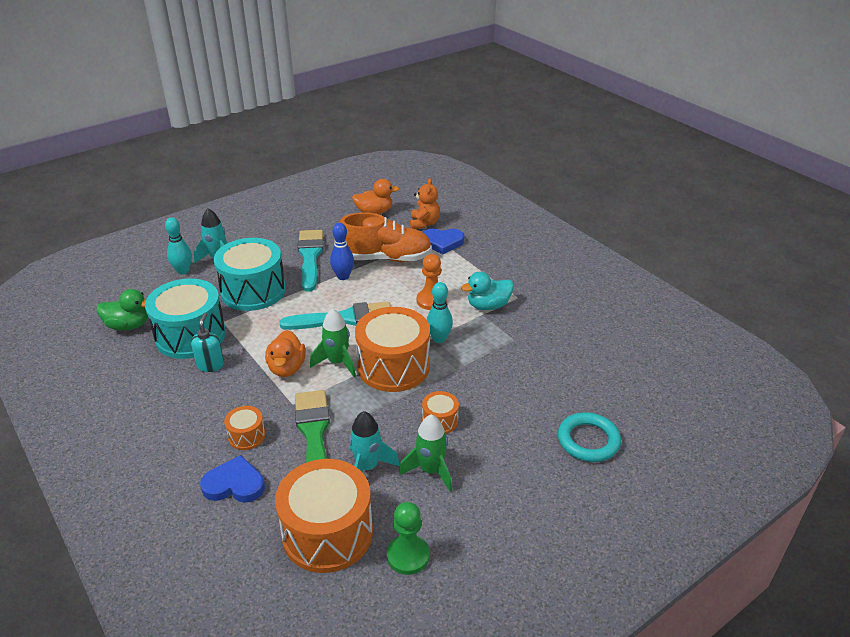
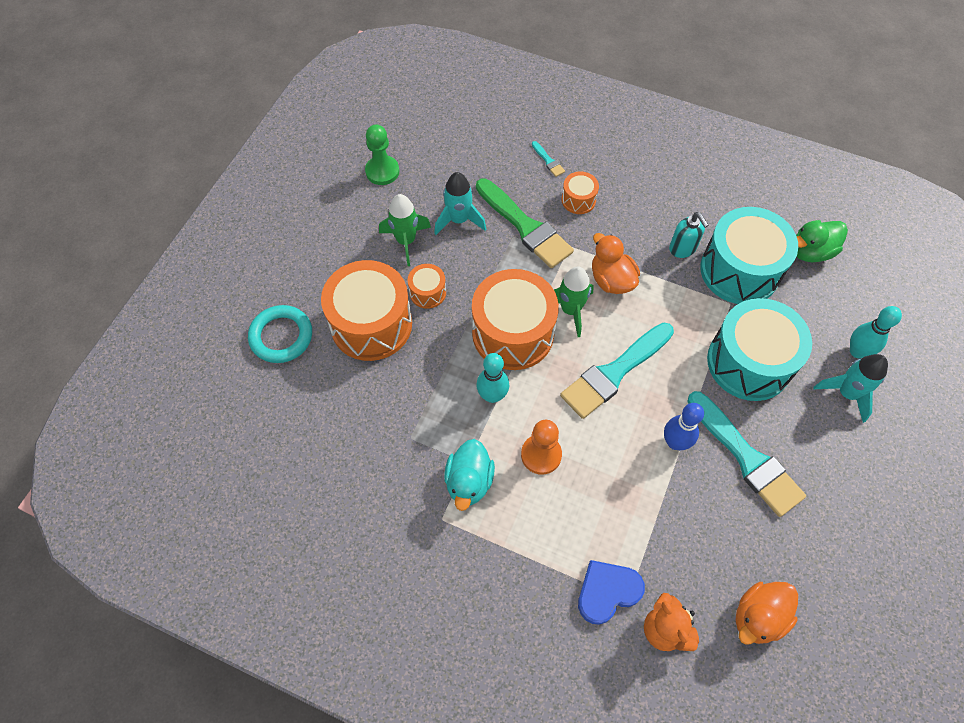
camera: 150 degrees right, 25 degrees up
(234, 484) = (548, 161): blue heart -> turquoise brush
(327, 533) = (450, 160): orange drum -> orange drum (371, 324)
(386, 258) = (653, 509): orange shoe -> none
(488, 306) = (469, 482): turquoise duck -> turquoise duck turned 150 degrees clockwise

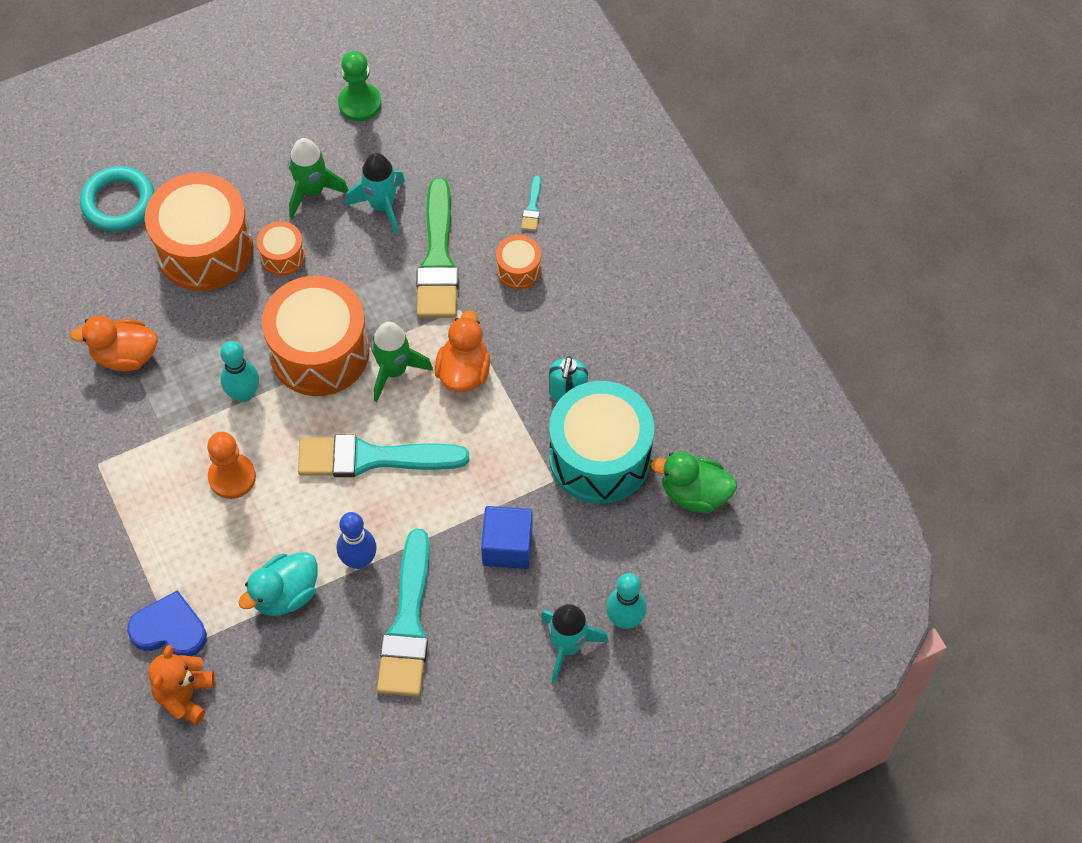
camera: 40 degrees right, 0 degrees up
(469, 482) = (149, 451): turquoise duck -> turquoise duck (285, 594)
(749, 362) = (507, 546): turquoise drum -> blue cube
(758, 617) = (270, 751): orange duck -> orange duck (125, 356)

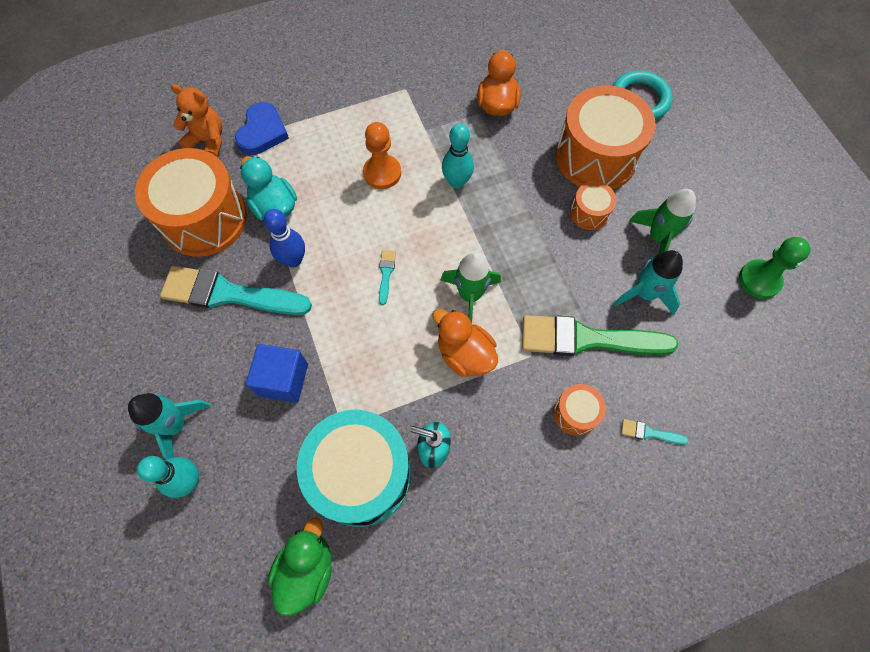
camera: 95 degrees right, 5 degrees up
(319, 352) = (492, 238): orange drum -> orange drum (204, 219)
(372, 458) = (386, 274): turquoise brush -> turquoise brush, size x0.40
(463, 371) = (465, 354): orange duck -> orange duck turned 150 degrees counterclockwise

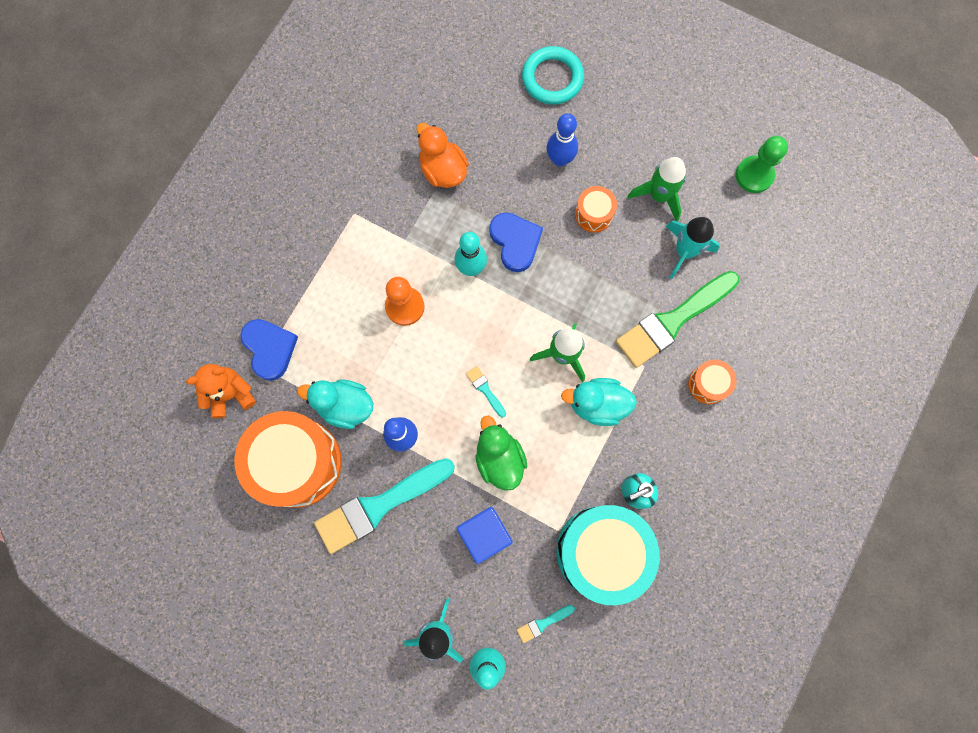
camera: 40 degrees left, 10 degrees up
(307, 569) = (623, 645): green duck -> green duck (499, 458)
(465, 354) = (597, 404): orange duck -> turquoise duck
(507, 189) = (515, 242): none -> blue heart
(596, 157) = (560, 159): orange drum -> blue bowling pin
(649, 433) = (766, 357): turquoise brush -> turquoise brush (543, 623)

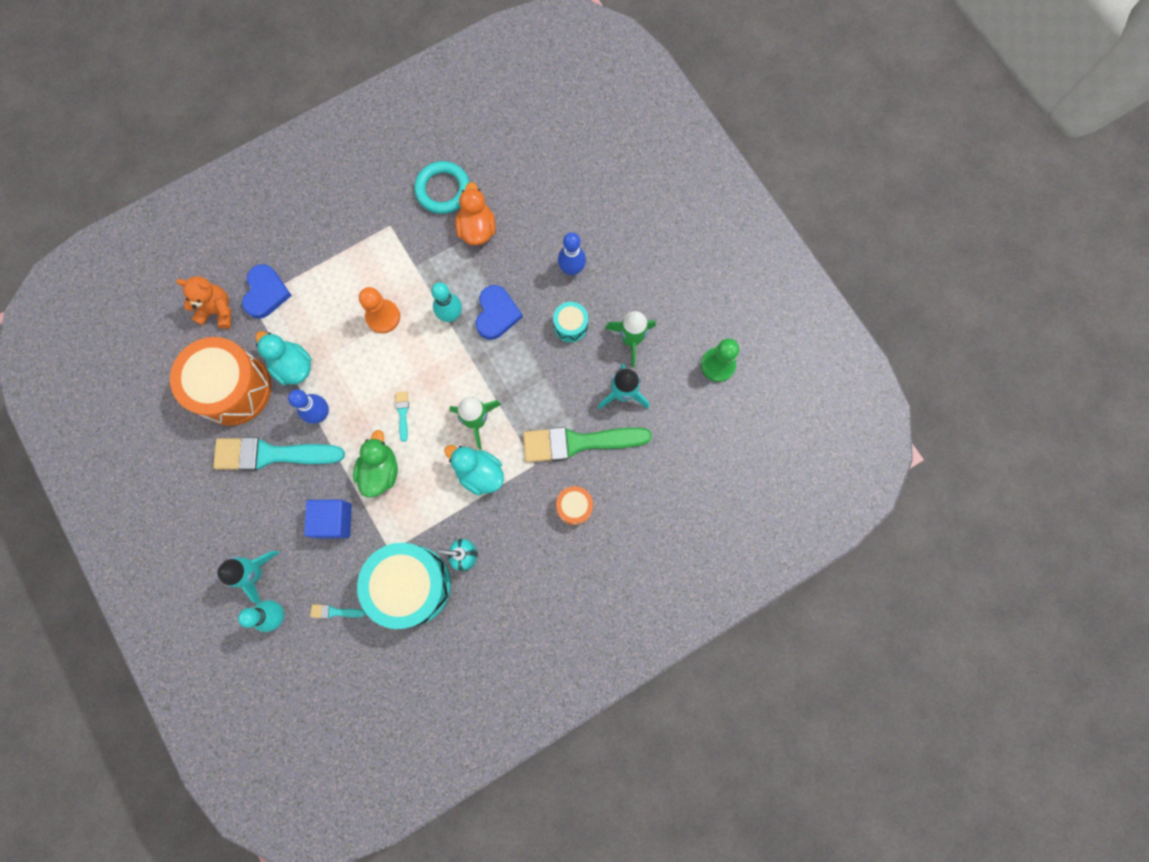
camera: 30 degrees right, 0 degrees up
(552, 78) = (606, 202): turquoise ring -> turquoise ring (443, 190)
(593, 214) = (570, 326): orange drum -> turquoise drum

